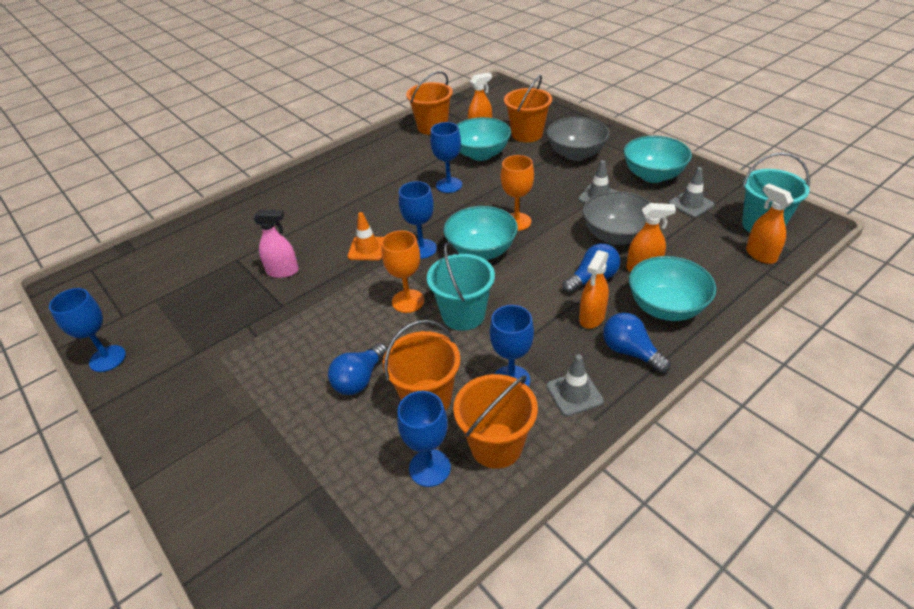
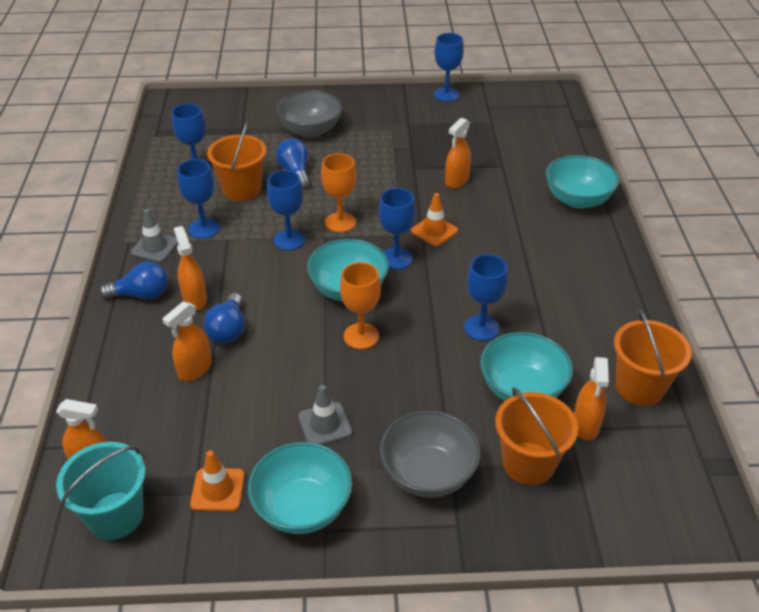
camera: 125 degrees right, 0 degrees up
(283, 271) = (456, 181): pink spray bottle -> orange spray bottle
(463, 315) = (289, 240): turquoise bucket -> blue goblet
(496, 445) = (172, 198): orange bucket -> none
(616, 236) = (254, 387): grey bowl -> grey bowl (310, 130)
(666, 307) = (143, 346): turquoise bowl -> turquoise bowl (577, 199)
(691, 204) = (218, 490): grey traffic cone -> orange traffic cone

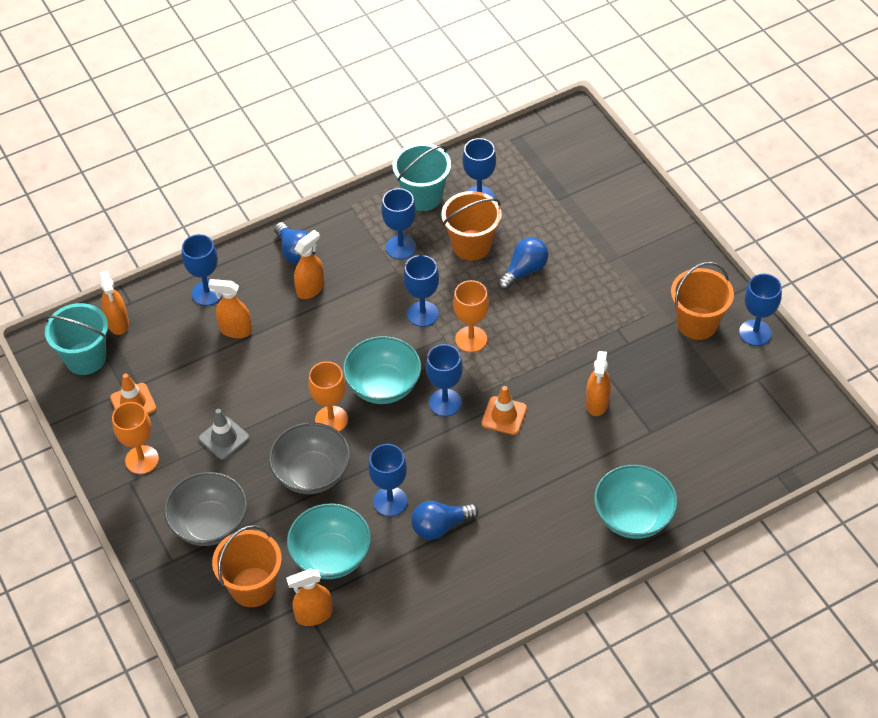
camera: 65 degrees right, 10 degrees up
(127, 376) = (207, 293): none -> blue goblet
(155, 247) = (356, 228): grey traffic cone -> none
(162, 198) = (423, 196): none -> turquoise bucket
(228, 330) = (289, 328): blue light bulb -> blue light bulb (440, 526)
(302, 507) = (142, 460): turquoise bowl -> orange goblet
(310, 130) = (602, 249): grey bowl -> grey bowl (312, 474)
(456, 181) = (597, 403): orange spray bottle -> orange spray bottle turned 90 degrees counterclockwise
(639, 387) = (381, 643): orange bucket -> orange bucket (697, 323)

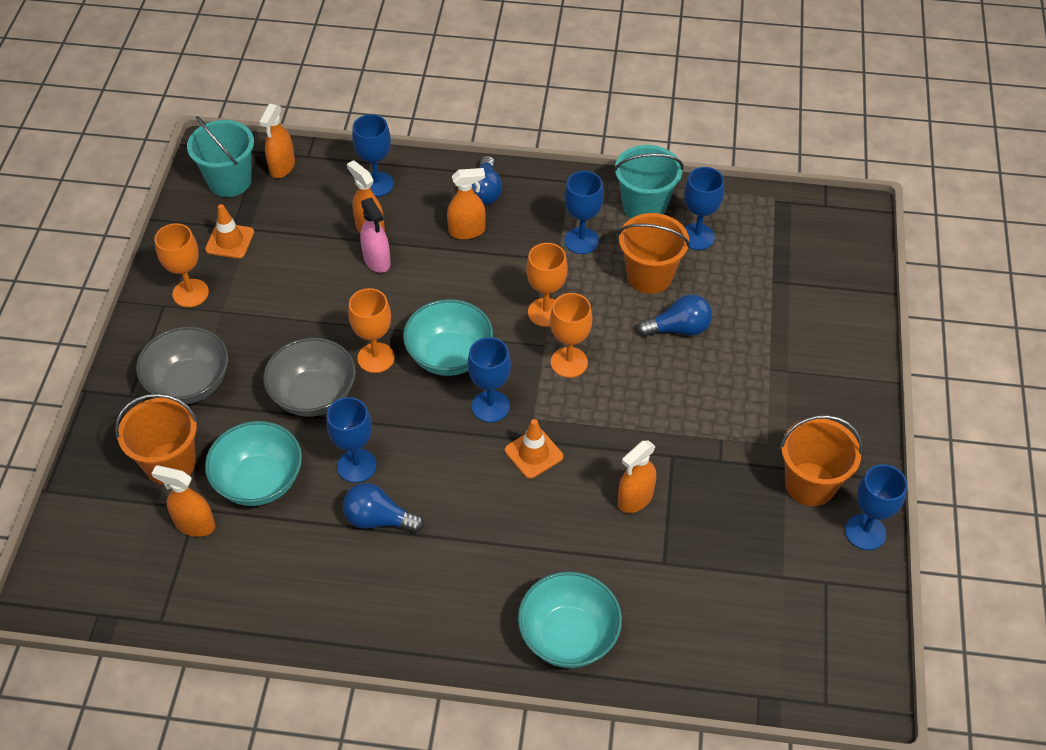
camera: 35 degrees right, 0 degrees up
(224, 438) = (272, 317): grey traffic cone -> none
(264, 350) = (377, 261): none -> pink spray bottle
(422, 314) = (545, 312): blue goblet -> orange goblet

